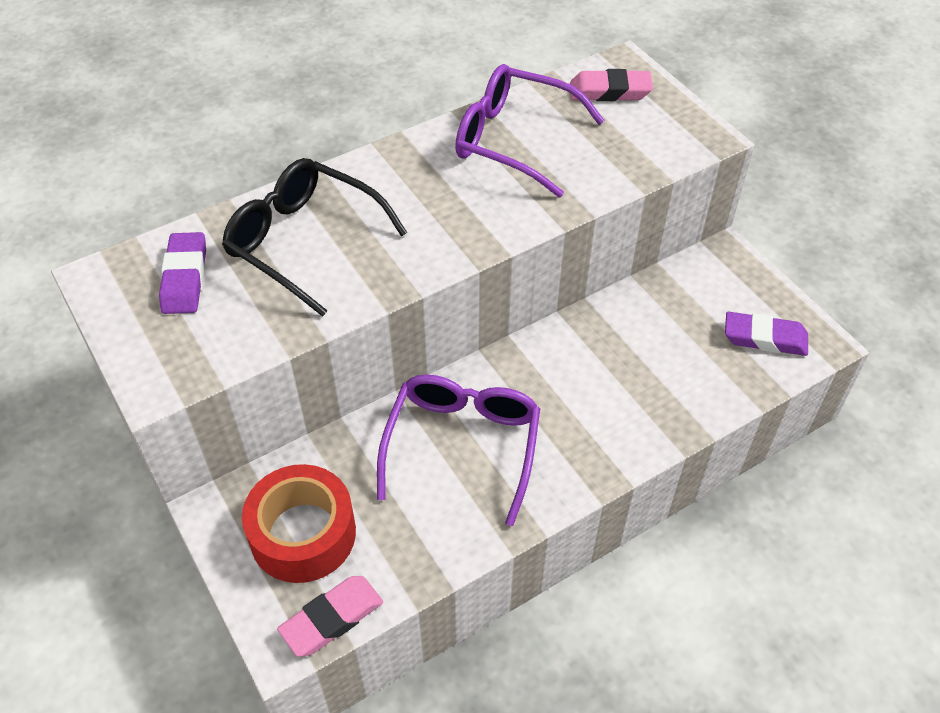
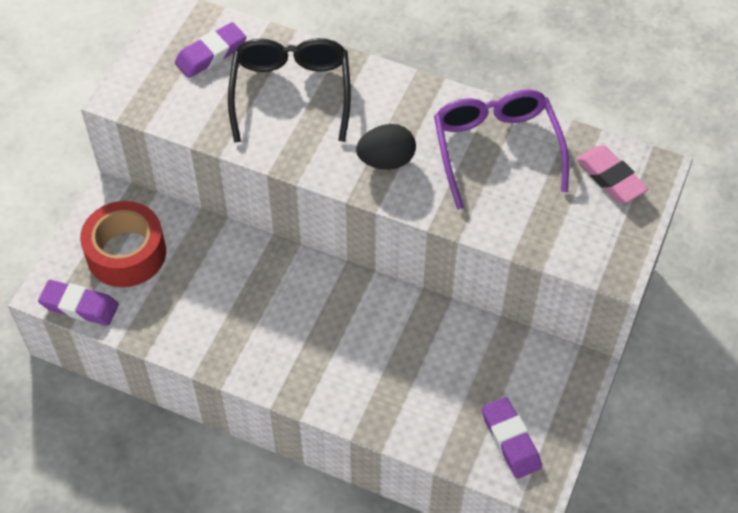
camera: 55 degrees right, 5 degrees up
(332, 619) = (79, 306): pink eraser -> purple eraser
(457, 217) = (386, 161): none -> black egg
(462, 447) = (255, 299): purple glasses -> none

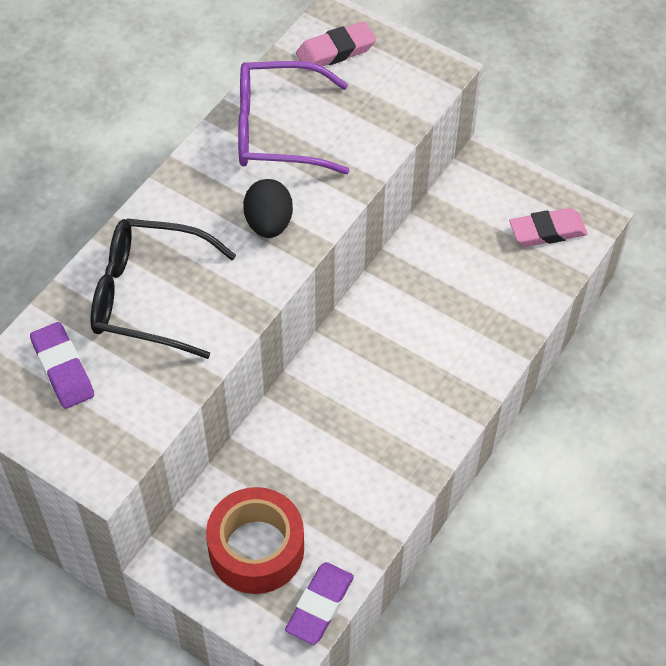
camera: 80 degrees left, 0 degrees up
(510, 440) = (547, 231): purple eraser -> pink eraser

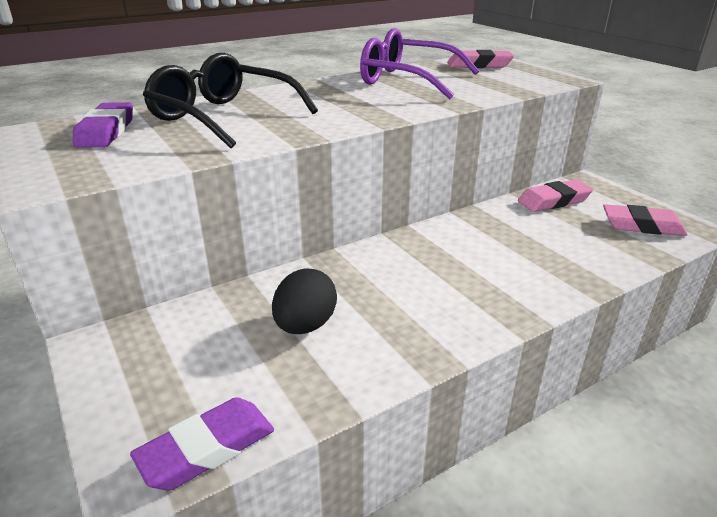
camera: 25 degrees right, 25 degrees down
(256, 549) = (189, 364): red tape -> none
(268, 223) = (362, 107): black egg -> black egg (305, 325)
(458, 214) = (554, 201): none -> pink eraser

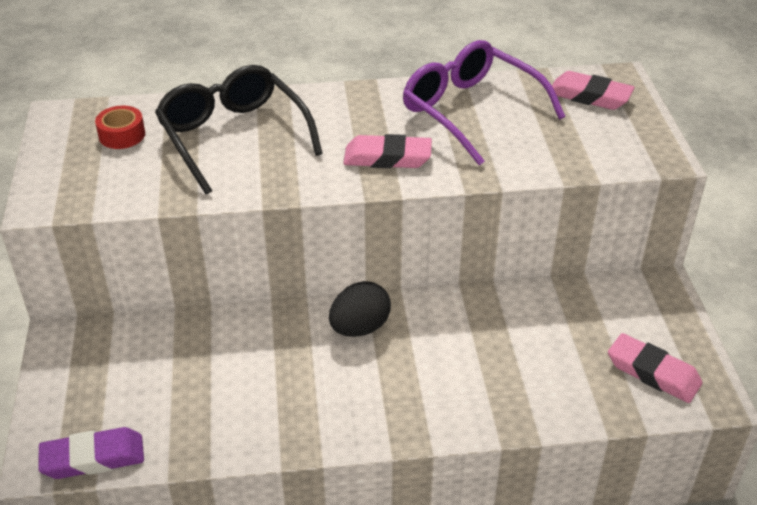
camera: 25 degrees right, 10 degrees up
(106, 131) = (122, 135): purple eraser -> red tape
(305, 325) = (223, 377): black egg -> black egg (360, 328)
(554, 201) = (589, 304): pink eraser -> pink eraser (387, 158)

